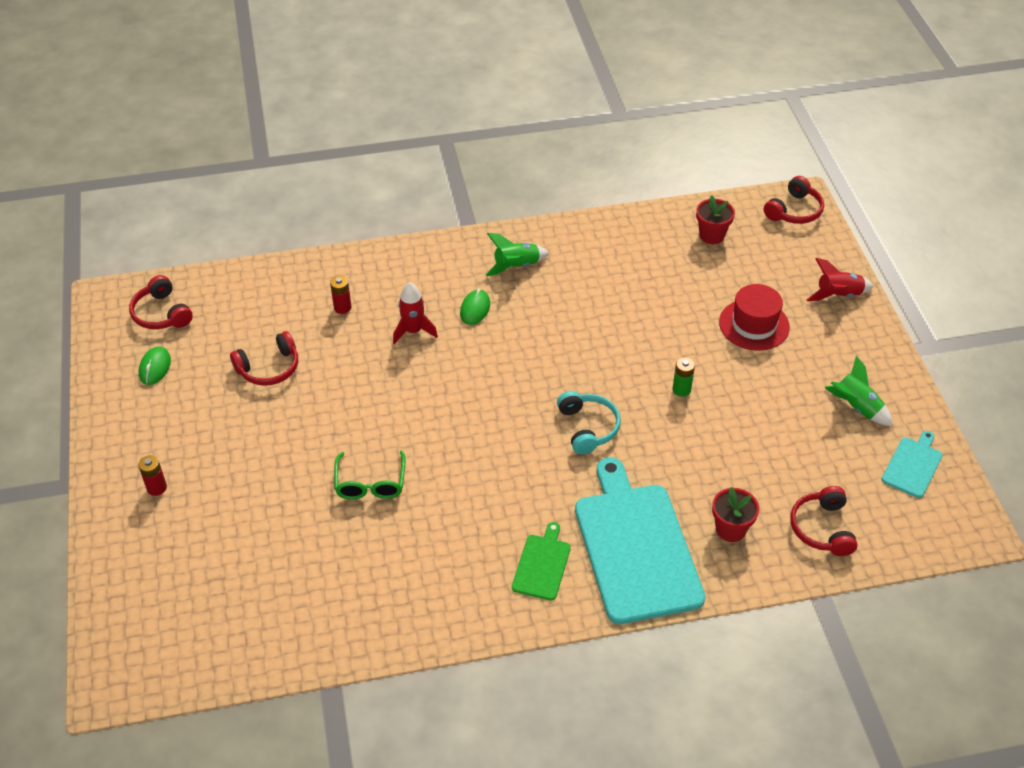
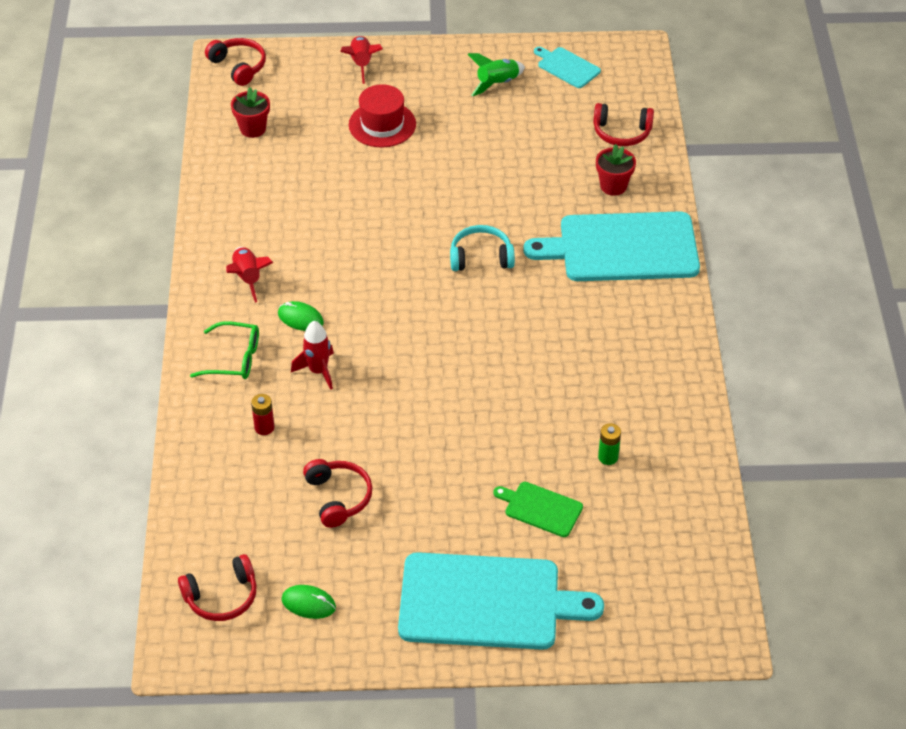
camera: 80 degrees left, 0 degrees up
(157, 488) = (486, 602): red battery -> turquoise cutting board
(370, 483) = (516, 423): green glasses -> green glasses (234, 358)
(516, 266) = (248, 278): green rocket -> red rocket
(542, 565) = (631, 311): green cutting board -> green cutting board (541, 508)
(681, 389) = (450, 187): green battery -> green battery (608, 457)

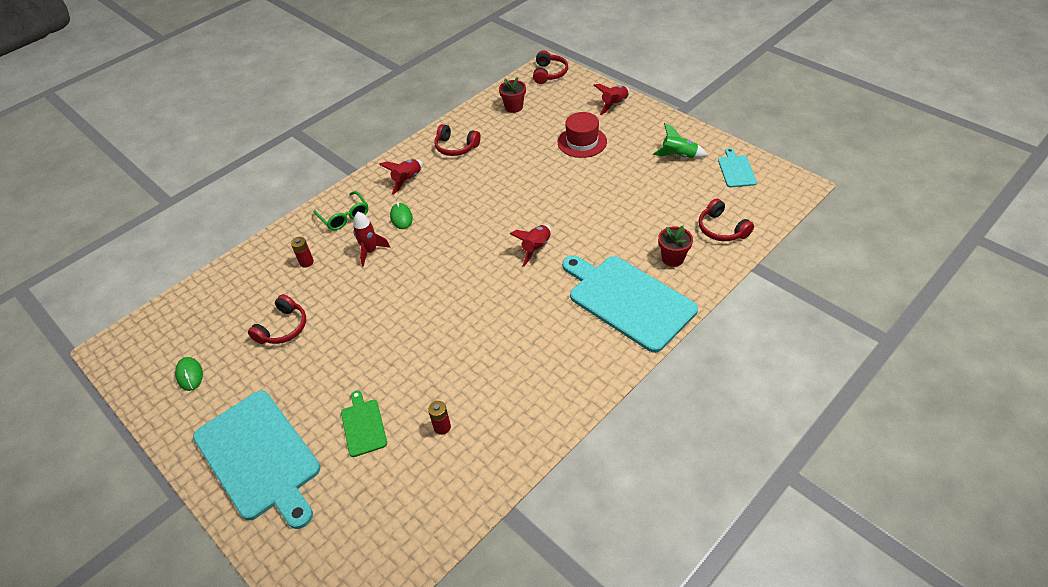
camera: 50 degrees right, 0 degrees up
(222, 596) = (166, 336): red headphones -> red headphones (456, 147)
(481, 257) = (536, 248): turquoise headphones -> red rocket
(608, 457) = (442, 427): green battery -> red battery

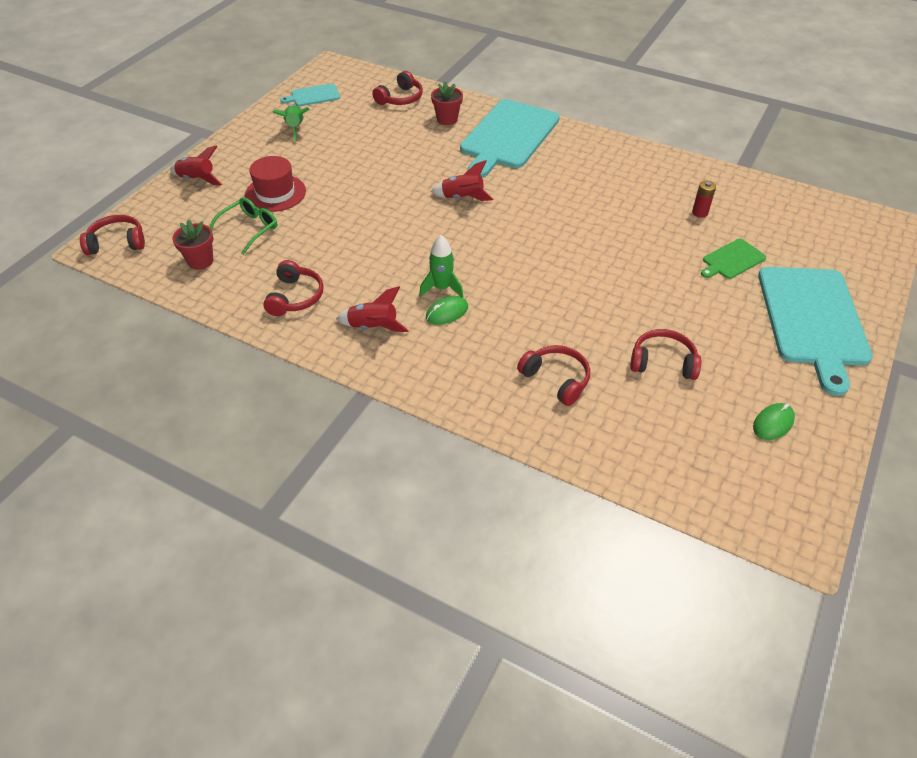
camera: 110 degrees left, 0 degrees up
(259, 457) = (812, 320): turquoise cutting board -> turquoise cutting board turned 150 degrees clockwise
(306, 262) = (556, 379): red battery -> red headphones
(344, 216) = (461, 369): green glasses -> green glasses (249, 229)
(370, 251) = (514, 323): red rocket -> none
(428, 218) = (442, 288): none -> green rocket

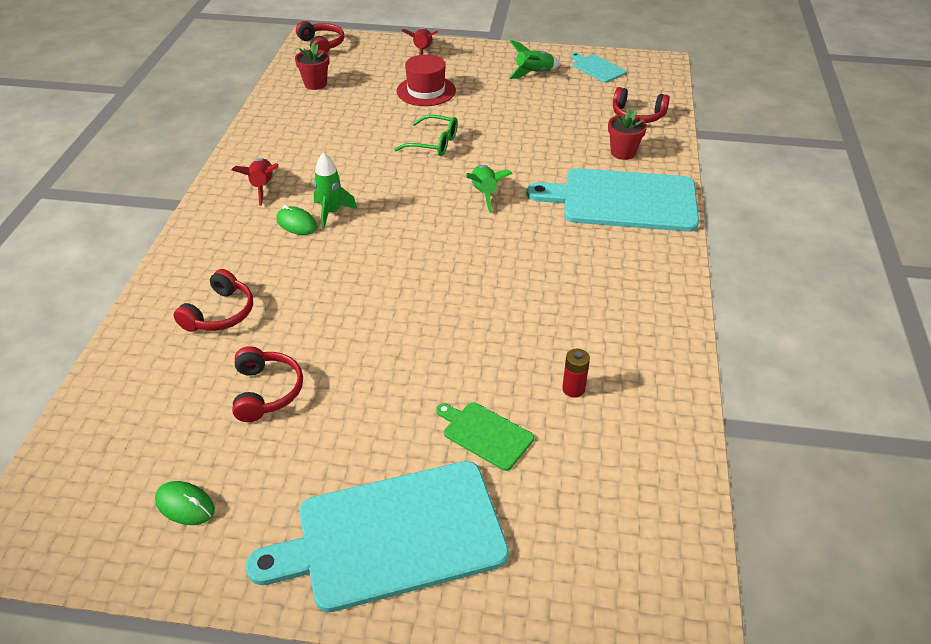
camera: 70 degrees right, 5 degrees down
(249, 229) = (368, 93): green glasses -> green glasses (433, 143)
(295, 297) = (288, 138): red headphones -> none
(462, 198) = (484, 194): red rocket -> green rocket

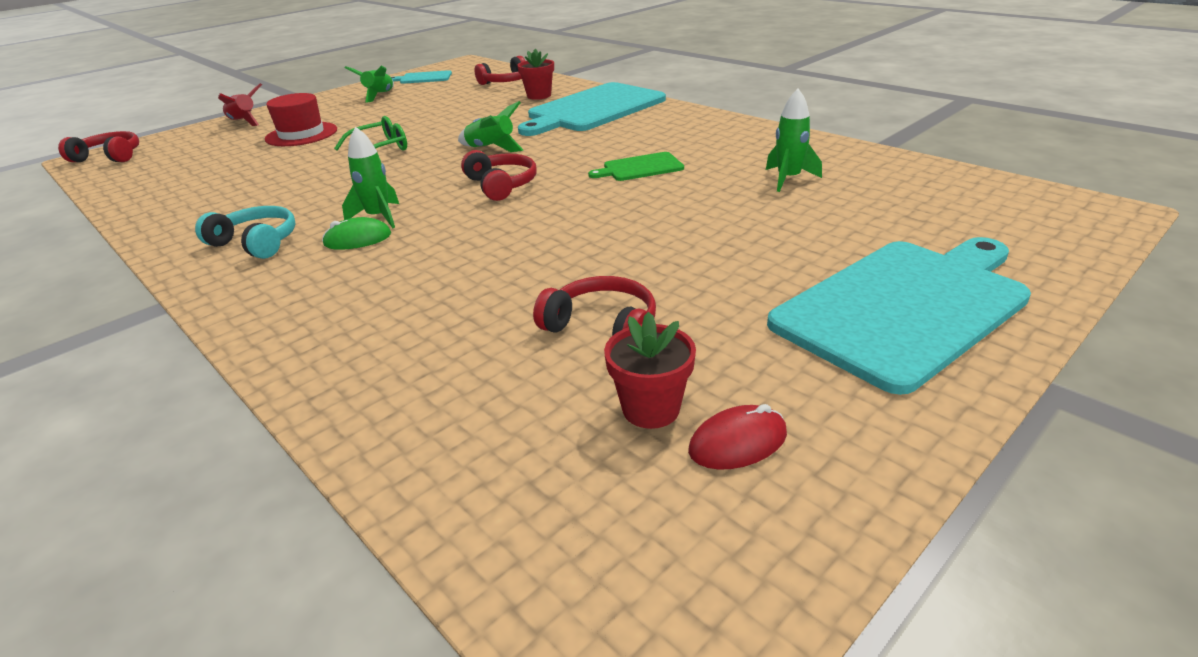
camera: 50 degrees left, 10 degrees down
(185, 505) = (738, 442): green mouse -> red mouse
(220, 313) = (420, 325): red headphones -> red headphones (501, 185)
(262, 187) = (256, 243): red rocket -> turquoise headphones
(315, 84) = (161, 175): red flower pot -> red flower pot (651, 409)
(392, 536) = (905, 307): turquoise cutting board -> turquoise cutting board turned 150 degrees counterclockwise
(485, 434) = (805, 227): green cutting board -> green cutting board (640, 168)
(573, 389) = (788, 179): red battery -> green rocket

